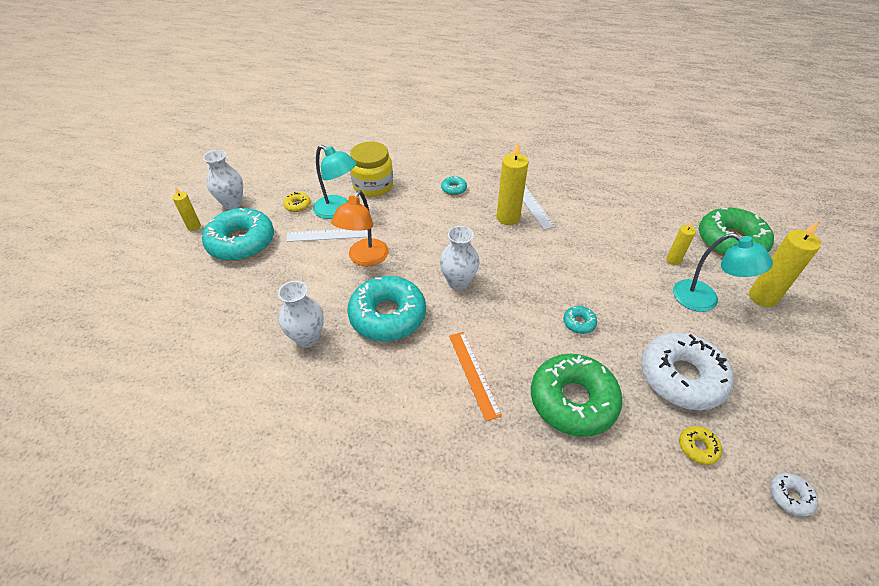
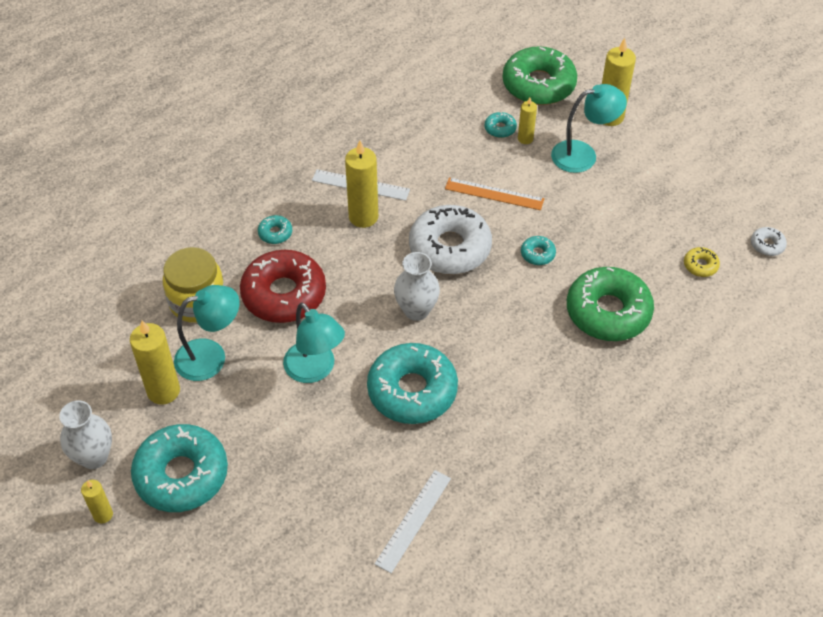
camera: 55 degrees left, 5 degrees up
(297, 205) = (163, 391): yellow donut -> yellow candle
(307, 338) = (386, 471): white vase -> none
(328, 235) = (246, 385): white ruler -> white ruler (413, 520)
(365, 259) = (315, 370): orange lamp -> turquoise lamp
(411, 215) = (284, 294): none -> red donut
(473, 373) = (531, 363): orange ruler -> orange ruler (494, 194)
(663, 242) = (500, 128): none -> turquoise donut
(681, 377) = (639, 228): white donut -> white donut (450, 248)

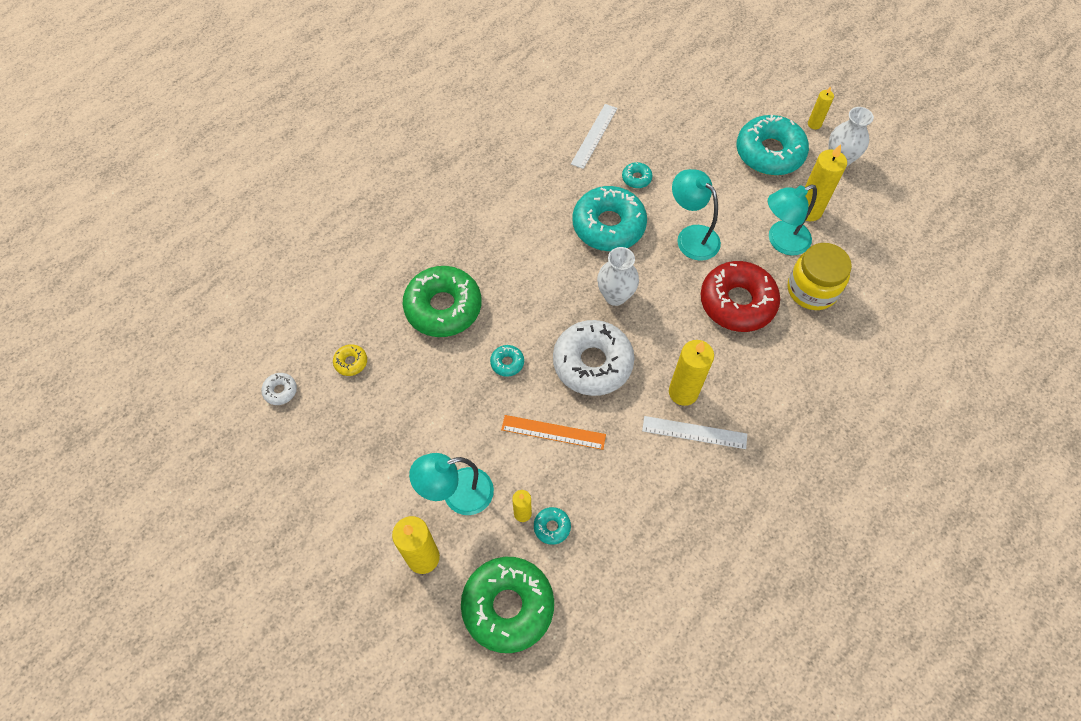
camera: 175 degrees right, 10 degrees up
(275, 233) = (765, 366): turquoise donut -> turquoise donut (636, 178)

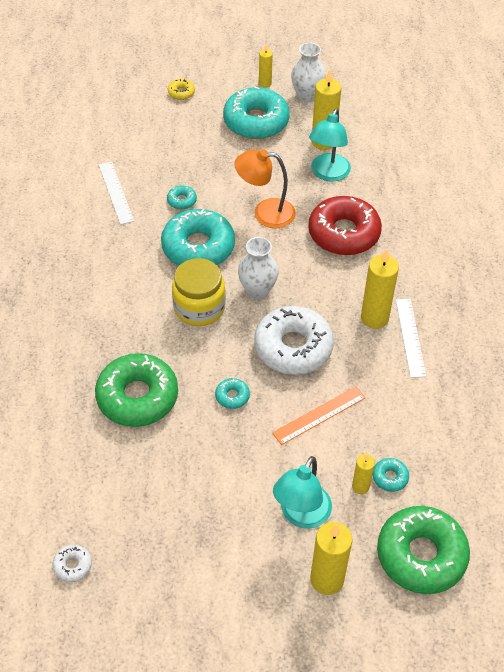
camera: 45 degrees left, 10 degrees down
(351, 362) = (108, 495): yellow donut -> yellow donut (181, 92)
(691, 236) = (265, 213): turquoise lamp -> orange lamp
(694, 432) = (410, 337): white ruler -> white ruler turned 60 degrees counterclockwise
(812, 289) = (381, 190): yellow jar -> yellow jar (199, 307)

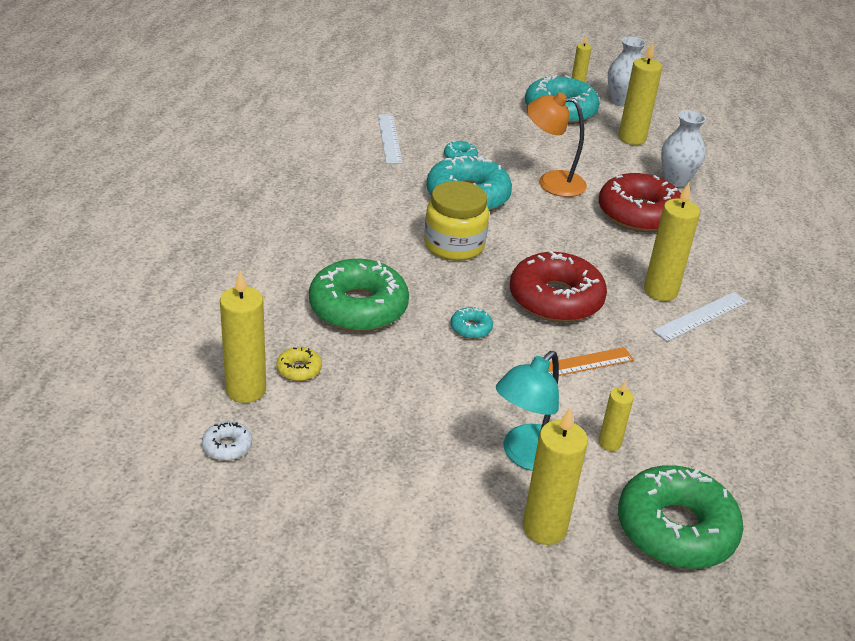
camera: 10 degrees right, 15 degrees down
(71, 506) = (246, 390): none -> yellow candle
(181, 92) = (484, 77): yellow donut -> yellow donut (299, 369)
(257, 291) = (526, 243): white vase -> white vase (676, 181)
(293, 347) = (555, 299): white donut -> red donut
(328, 174) = (631, 164): turquoise lamp -> none
(390, 477) = (649, 442): turquoise donut -> none
(410, 337) = (701, 316): white ruler -> white ruler turned 45 degrees clockwise

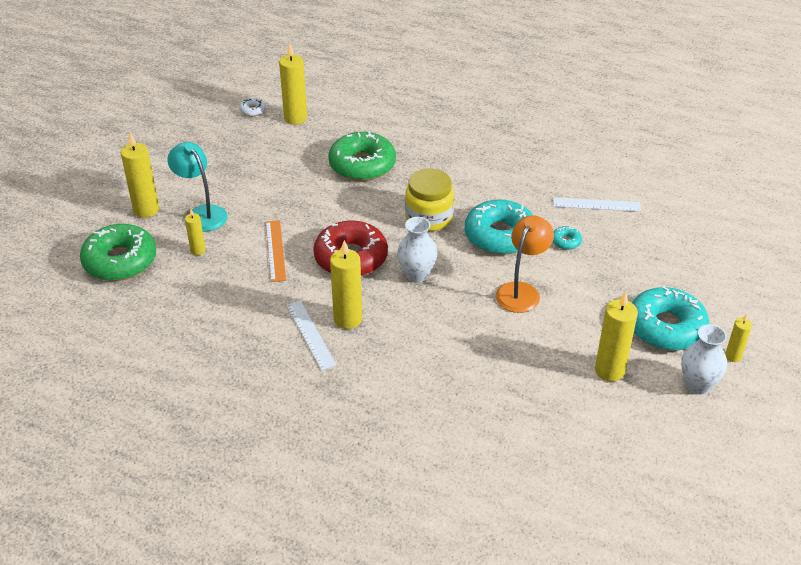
camera: 105 degrees right, 5 degrees up
(299, 369) = (307, 137): yellow donut -> none
(471, 328) = (328, 210): turquoise donut -> none
(639, 214) = (464, 337): red donut -> none
(676, 181) = (523, 382): white vase -> white vase (417, 275)

